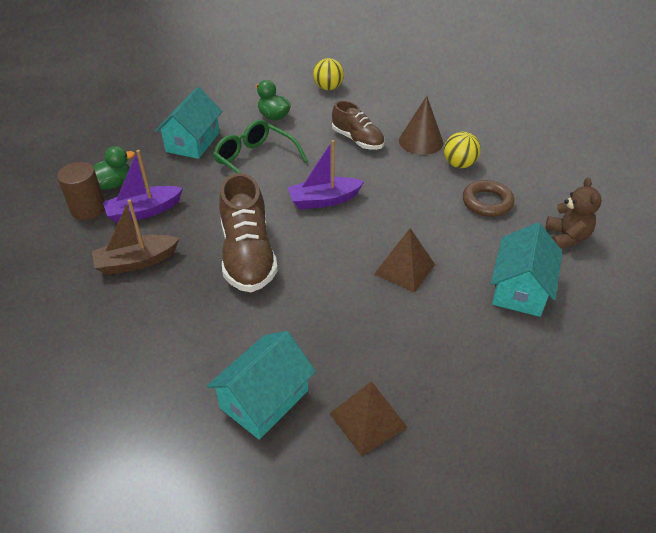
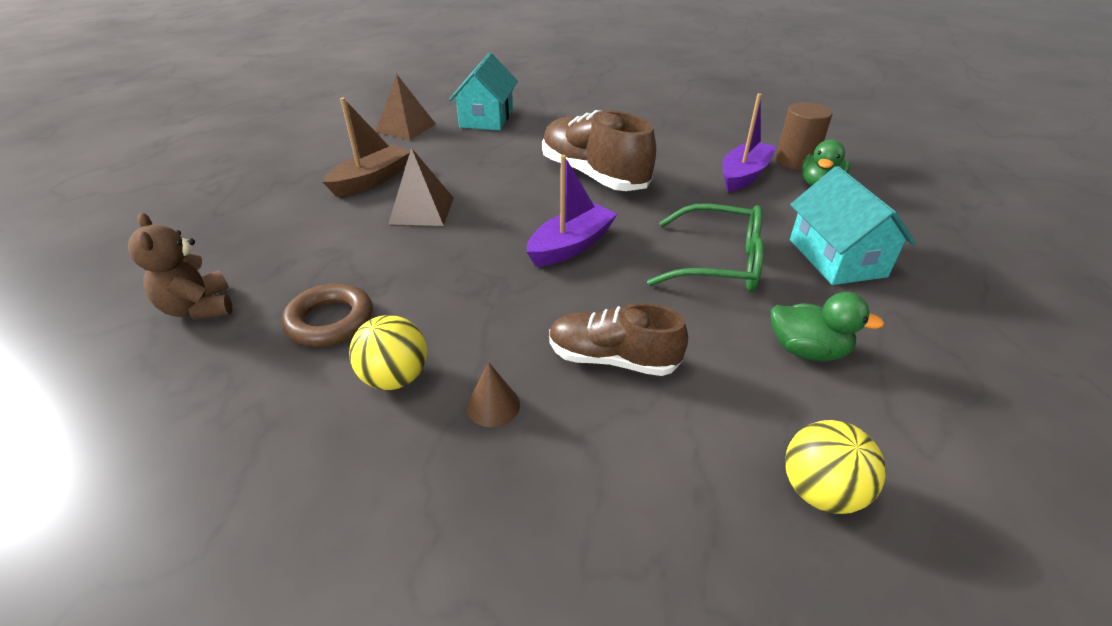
camera: 150 degrees right, 5 degrees down
(136, 262) = (682, 145): brown boat -> brown boat (371, 180)
(421, 141) = (493, 405): brown cone -> brown cone, size x0.54
(520, 289) = (279, 231): turquoise house -> none

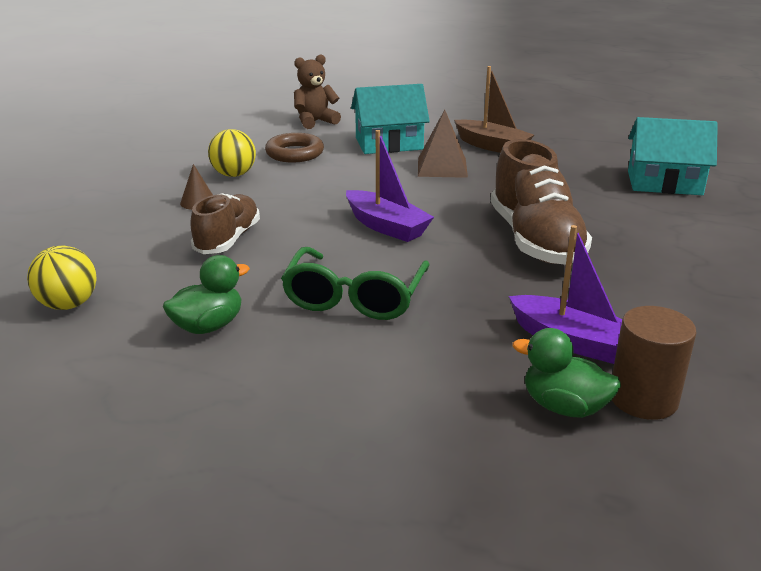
camera: 90 degrees right, 10 degrees down
(406, 128) = (612, 149): brown pyramid -> none
(594, 175) = (535, 240): brown shoe -> brown shoe turned 120 degrees clockwise
(807, 350) = (208, 326): green duck -> green duck turned 150 degrees counterclockwise
(836, 258) = (361, 378): turquoise house -> turquoise house (389, 144)

